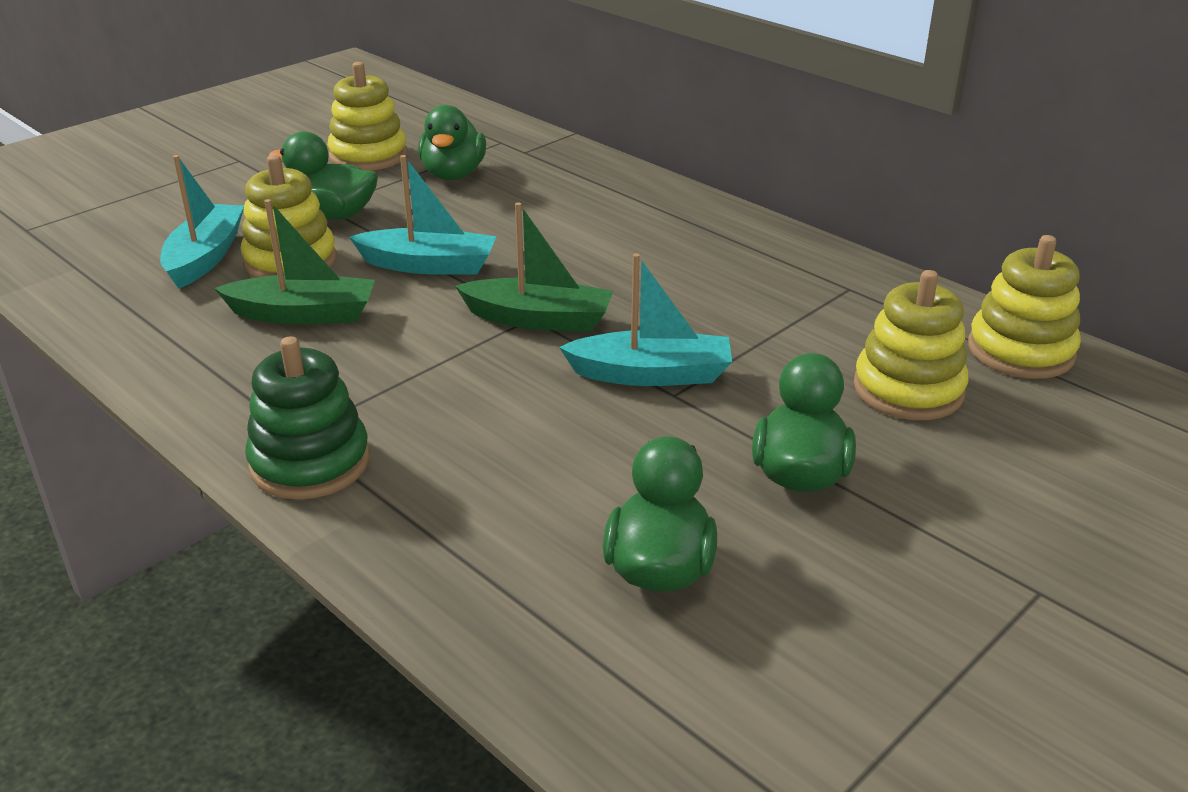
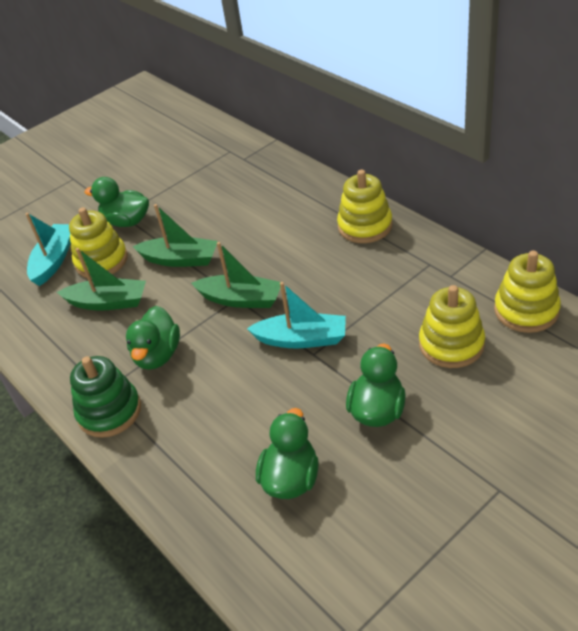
camera: 10 degrees right, 10 degrees up
(368, 156) = (149, 169): yellow stacking toy -> yellow stacking toy (365, 226)
(429, 265) = (180, 259): turquoise boat -> green boat
(453, 174) = (199, 182): green duck -> green duck (157, 355)

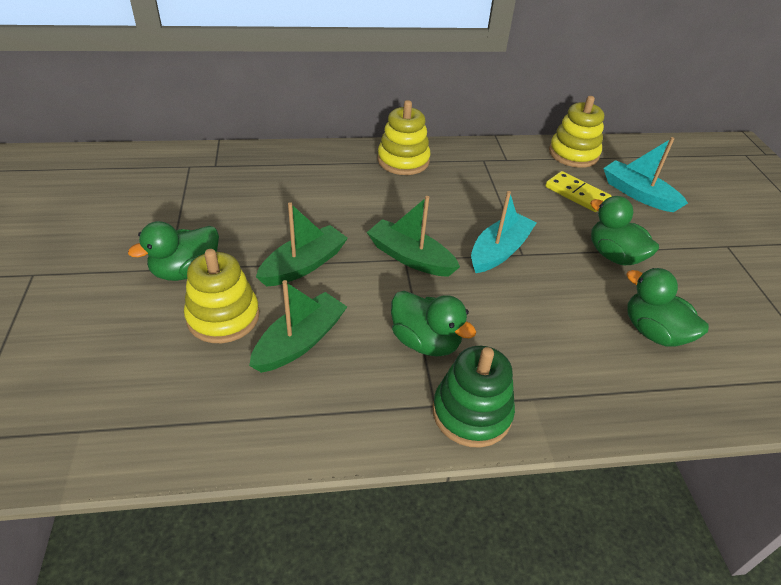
camera: 65 degrees left, 0 degrees up
(54, 260) = (162, 353): turquoise boat -> turquoise boat (638, 194)
(241, 299) = (410, 257): green boat -> green boat turned 105 degrees counterclockwise
(451, 344) = (576, 194): yellow stacking toy -> yellow domino

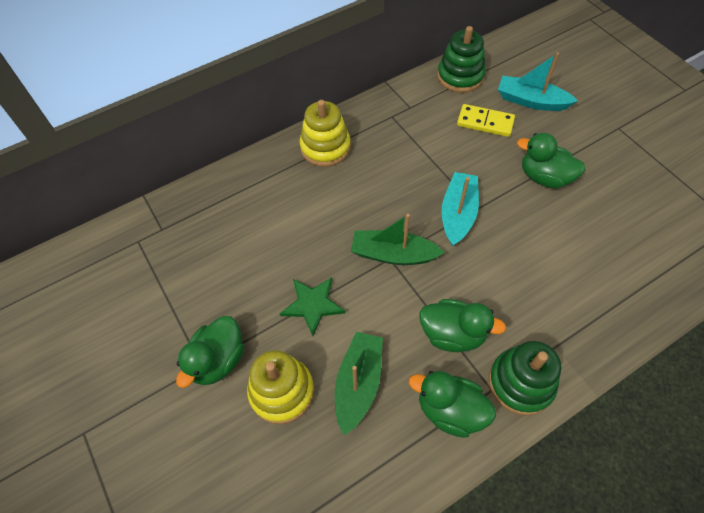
camera: 20 degrees left, 15 degrees up
(303, 265) = (313, 305): green boat -> green star
(573, 154) = (460, 76): yellow stacking toy -> green stacking toy
(654, 332) = (606, 241): green duck -> green duck (450, 410)

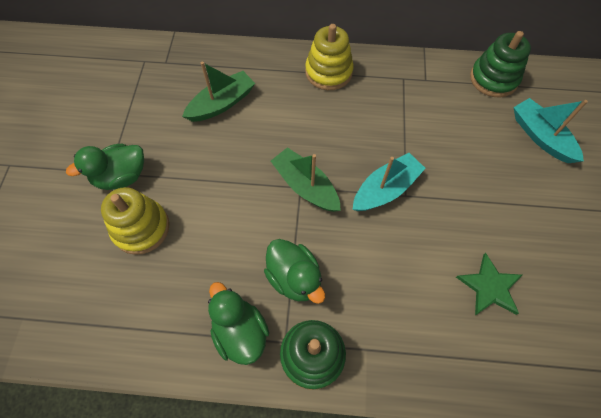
camera: 35 degrees right, 5 degrees up
(313, 305) = (215, 183): green star -> green star (490, 287)
(358, 383) = (195, 262): green boat -> green boat (222, 103)
(485, 122) = (479, 130): yellow domino -> none
(544, 177) = (490, 208): green duck -> none

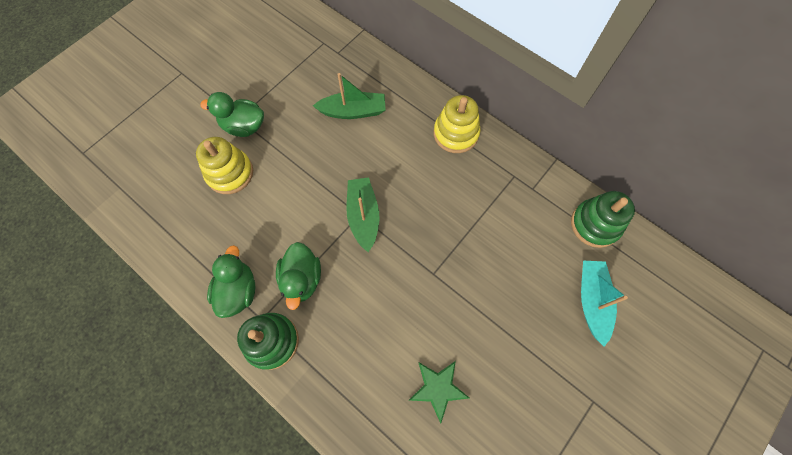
camera: 35 degrees right, 5 degrees up
(385, 189) = (422, 258): turquoise boat -> none

